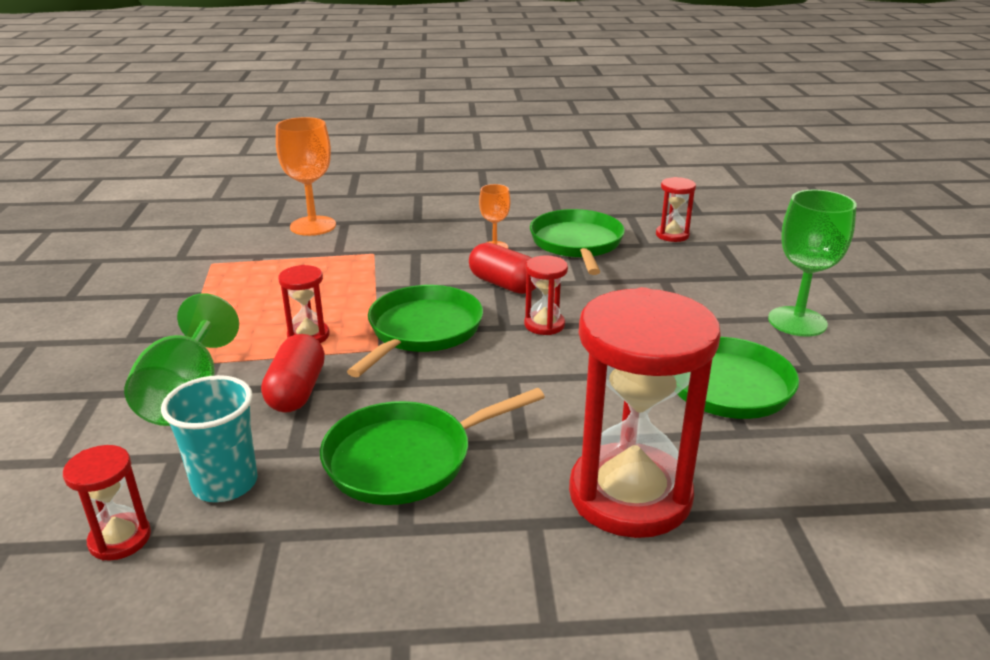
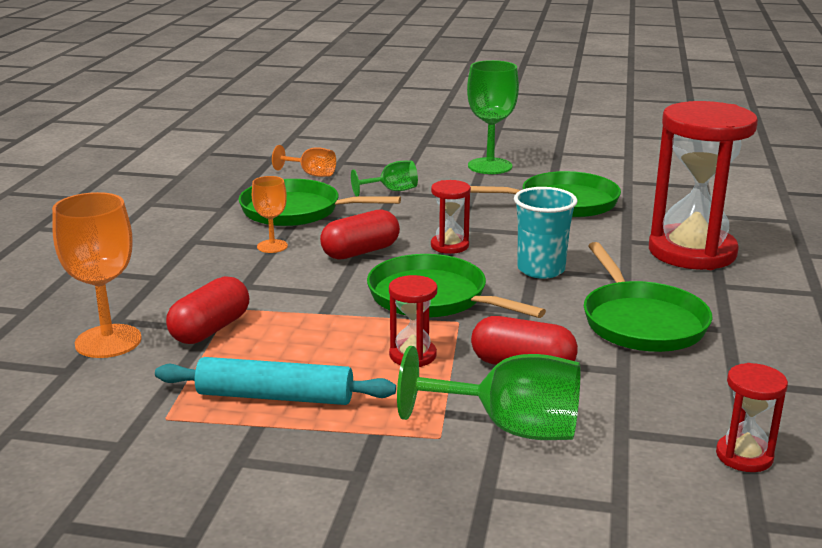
camera: 75 degrees left, 5 degrees down
(225, 483) = (667, 404): turquoise cup -> turquoise cup (541, 269)
(239, 292) = (275, 396): none -> turquoise rolling pin
(337, 253) = (210, 329): none -> red capsule
(665, 277) = (391, 191): none -> green goblet
(672, 235) = (311, 174): red hourglass -> orange goblet

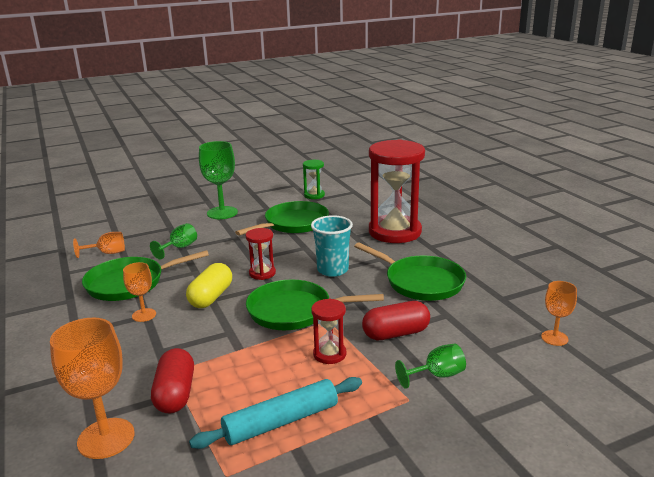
camera: 35 degrees left, 0 degrees up
(360, 252) = (211, 297): red capsule -> yellow capsule
(510, 428) = (437, 375): green goblet -> green goblet, size x0.57
(638, 176) = (314, 195): none -> green hourglass
(744, 456) = (554, 338): red hourglass -> orange goblet

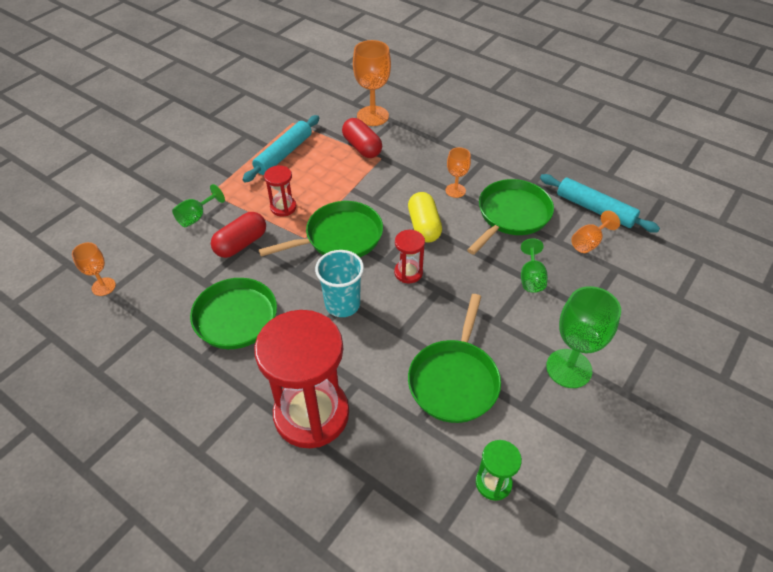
camera: 150 degrees right, 25 degrees up
(62, 268) = (595, 209): none -> turquoise rolling pin

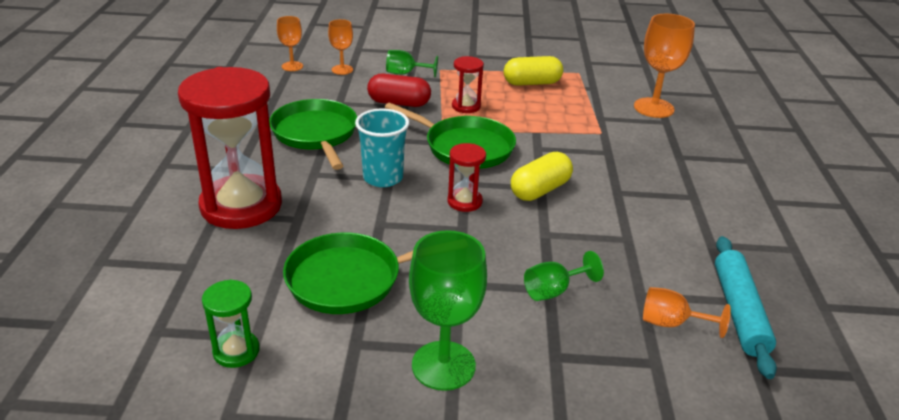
camera: 55 degrees right, 15 degrees down
(284, 154) = (532, 83): turquoise rolling pin -> yellow capsule
(362, 147) = (600, 117): red capsule -> none
(455, 190) = (619, 193): orange goblet -> orange goblet (342, 70)
(511, 215) = (635, 244): green pan -> none

